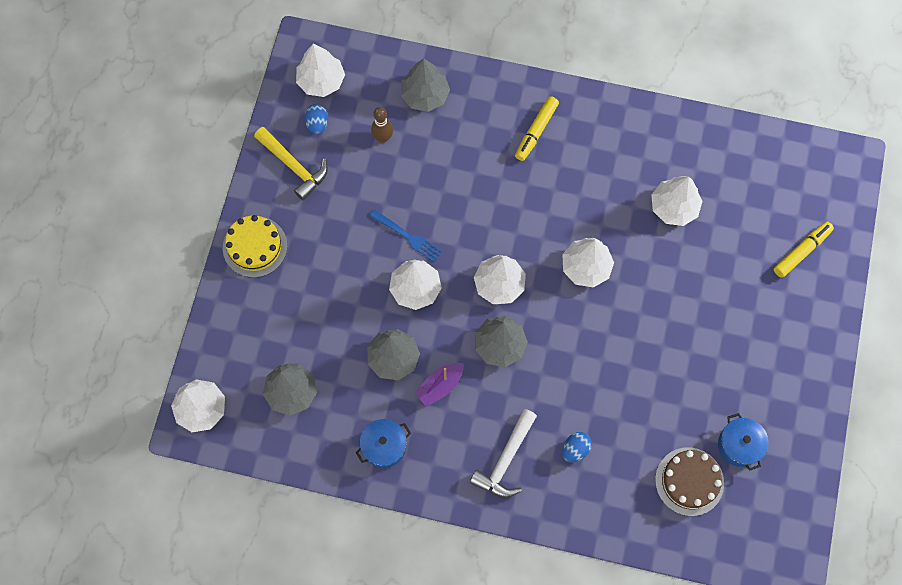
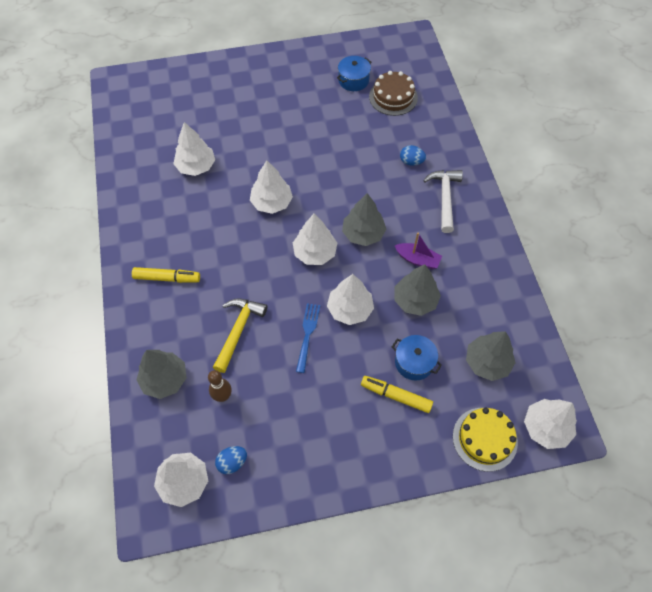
camera: 115 degrees left, 10 degrees down
(255, 247) = (381, 458): yellow cake -> yellow cake (485, 439)
(294, 166) = (285, 463): yellow hammer -> yellow hammer (238, 331)
(384, 446) = (485, 277): blue pot -> blue pot (414, 362)
(505, 460) = (444, 198): white hammer -> white hammer turned 90 degrees counterclockwise
(801, 251) = (198, 87): yellow marker -> yellow marker (396, 396)

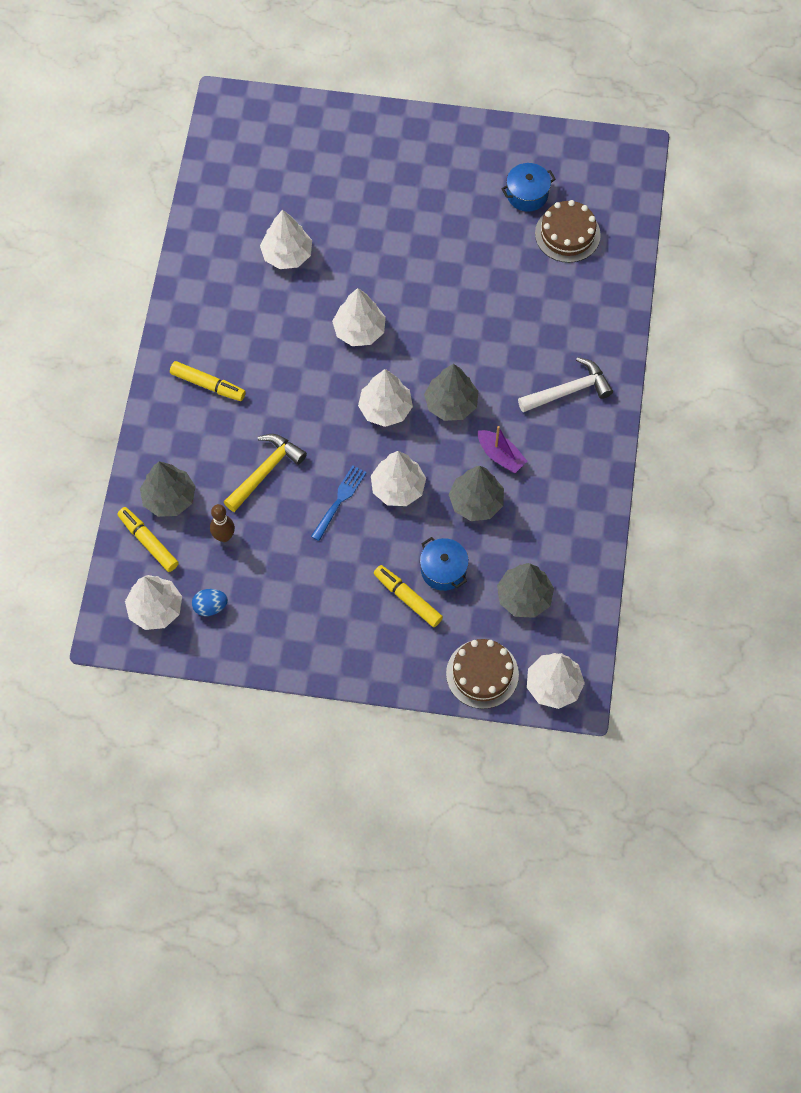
camera: 20 degrees right, 5 degrees up
(158, 423) = (148, 542): none -> yellow marker
(411, 162) = (550, 330): blue egg -> none
(444, 198) = (568, 391): white hammer -> white hammer turned 45 degrees clockwise
(485, 439) = (482, 674): yellow cake -> brown cake

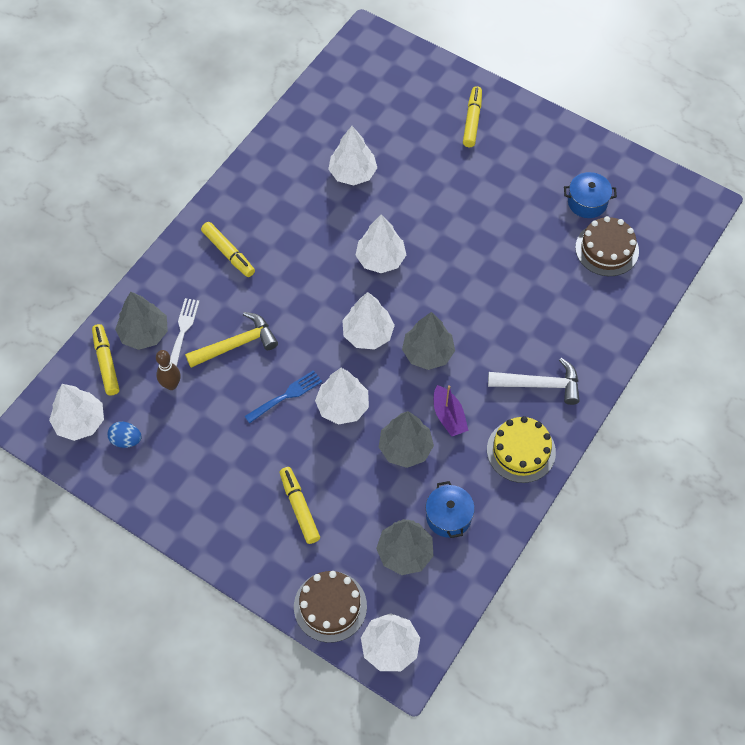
camera: 25 degrees right, 5 degrees down
(206, 480) = (183, 331): none -> white fork
(376, 154) = (472, 120): none -> yellow marker
(443, 570) = (344, 496): blue pot -> blue pot (448, 516)
(581, 460) = (521, 451): none -> yellow cake

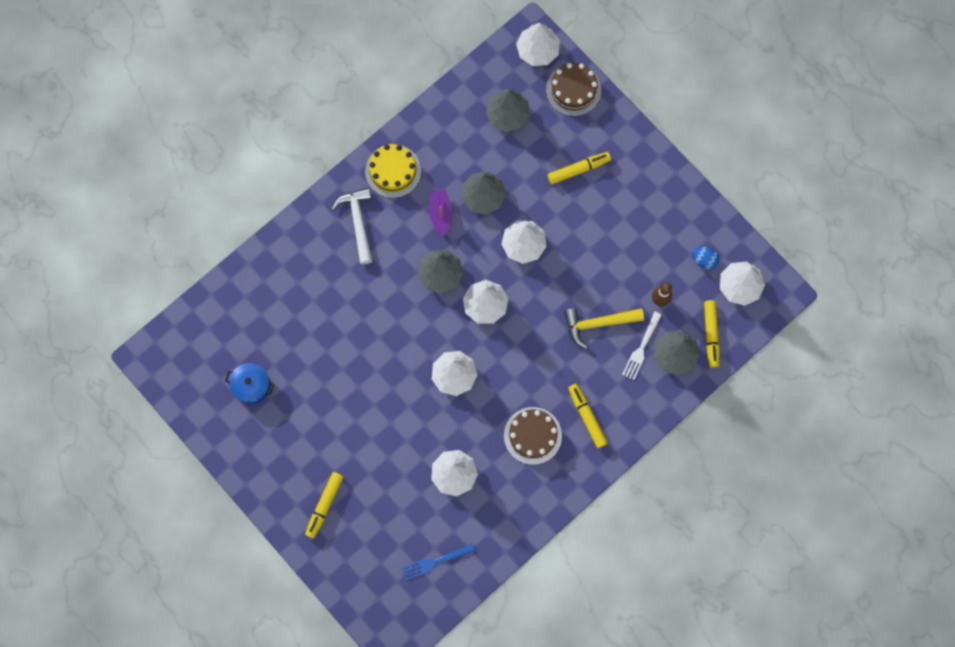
camera: 165 degrees left, 15 degrees up
(286, 396) = (567, 266): blue fork -> blue fork (435, 562)
(299, 507) = (578, 169): yellow marker -> yellow marker turned 105 degrees counterclockwise
(448, 516) = (466, 133): blue pot -> none
(540, 384) = (358, 222): white hammer -> white hammer turned 60 degrees clockwise
(607, 249) = (253, 333): brown cake -> brown cake (532, 435)

